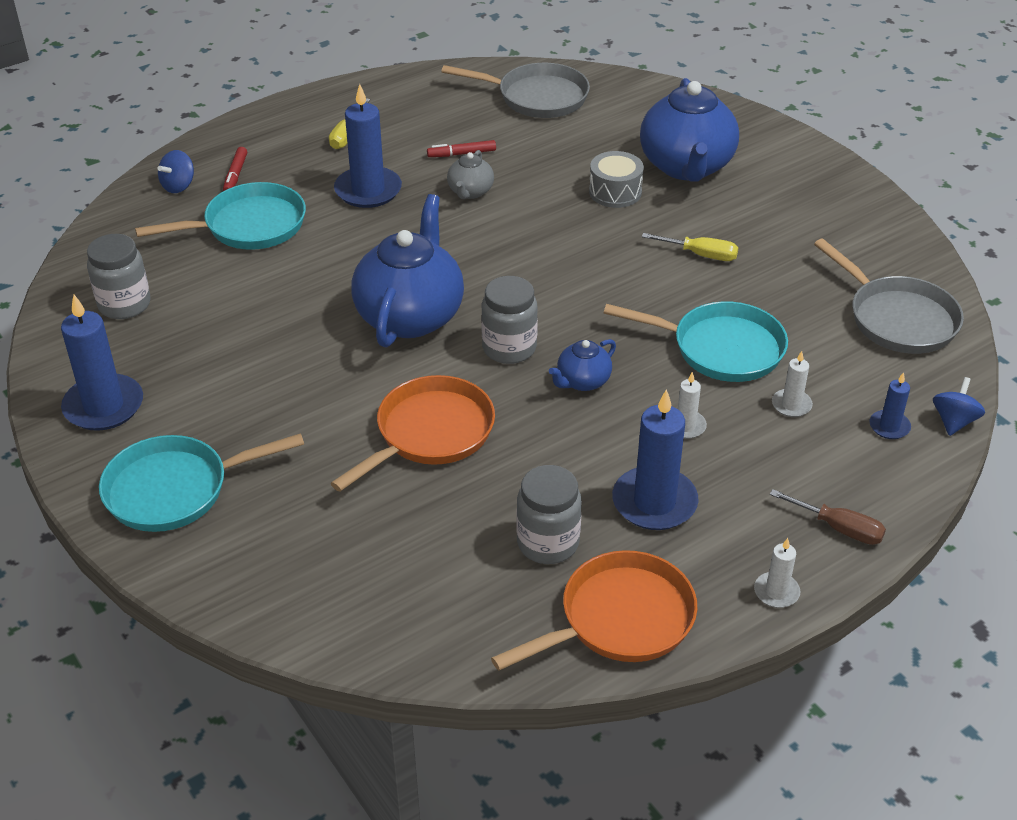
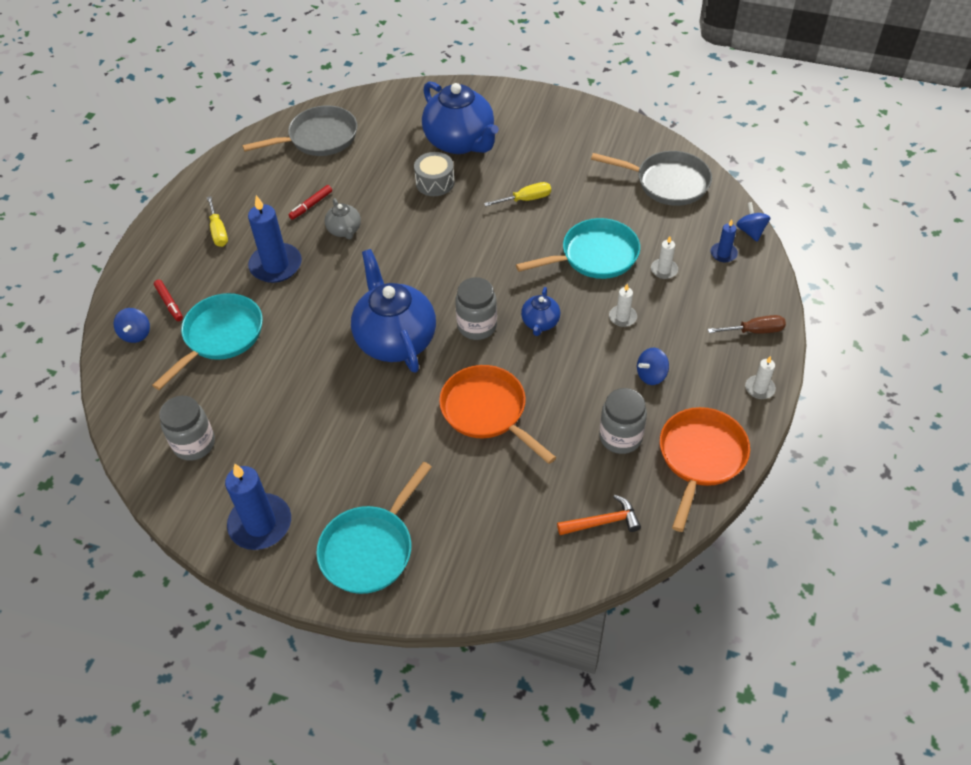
camera: 35 degrees left, 10 degrees up
(430, 433) = (487, 411): orange pan -> orange pan turned 45 degrees counterclockwise
(433, 613) = (602, 522): none -> orange hammer
(654, 502) = (651, 375): blue candle -> blue spinning top

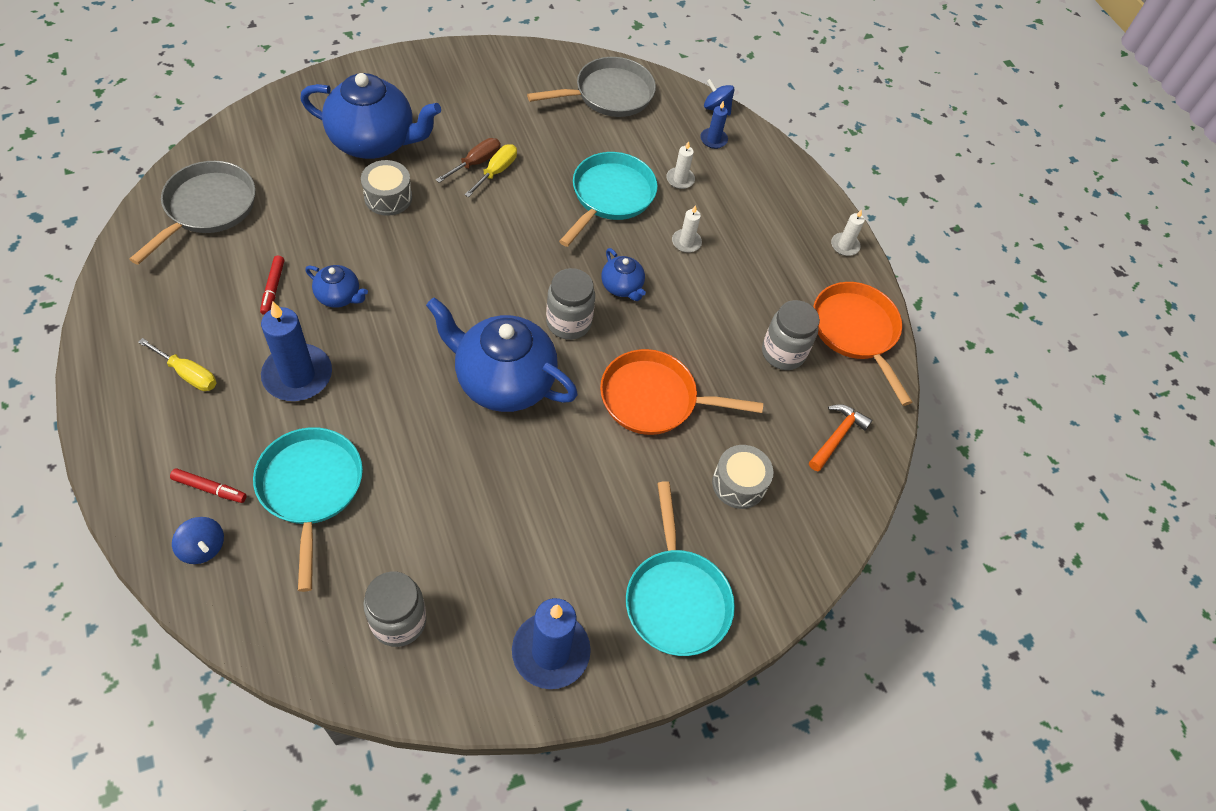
camera: 50 degrees left, 5 degrees up
(344, 230) = (339, 296): grey teapot -> blue teapot
(491, 505) = (739, 484): none -> grey drum
(651, 375) = (756, 282): blue spinning top -> none
(754, 331) = (797, 197): brown screwdriver -> brown screwdriver (476, 163)

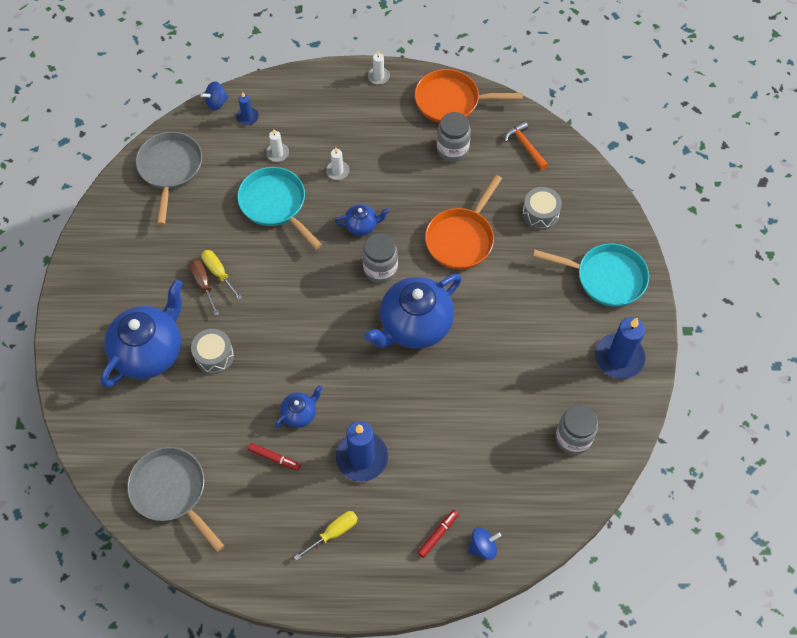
camera: 60 degrees left, 5 degrees up
(311, 489) = (459, 469): turquoise pan -> none

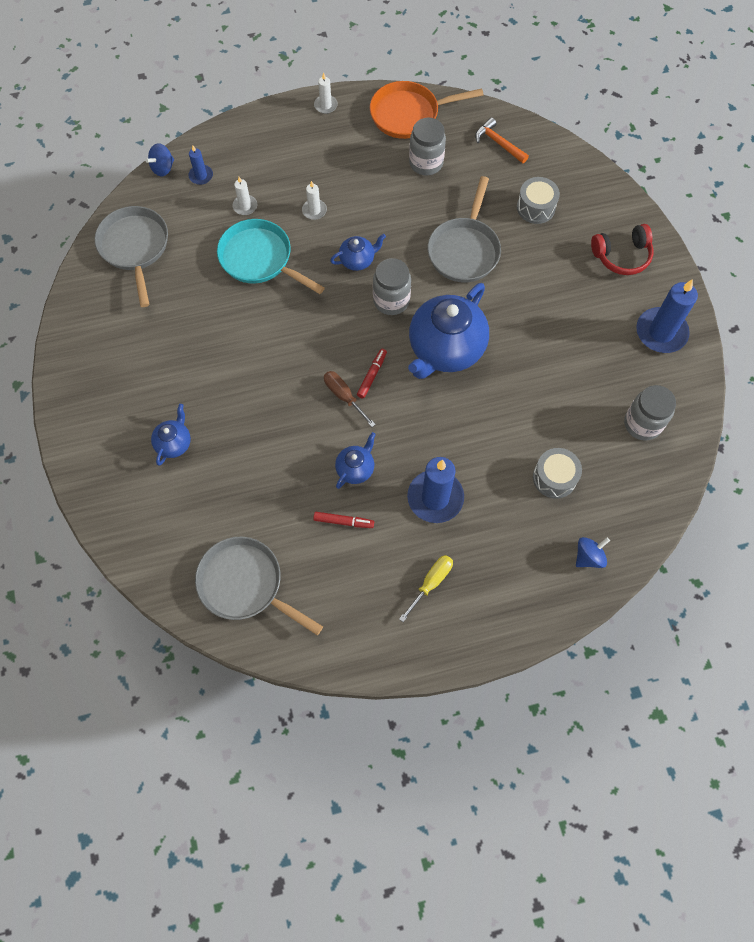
camera: 15 degrees left, 5 degrees up
(150, 351) = (174, 443): blue teapot -> blue teapot, size x0.47
(203, 284) = (210, 359): brown screwdriver -> brown screwdriver (344, 396)
(214, 356) = (245, 431): grey drum -> grey drum (554, 478)
(219, 273) = (222, 343): yellow screwdriver -> none
(437, 534) = (538, 556): red marker -> red marker (372, 375)
(461, 238) = (464, 250): orange pan -> grey pan
(606, 277) = (622, 256): turquoise pan -> red headphones

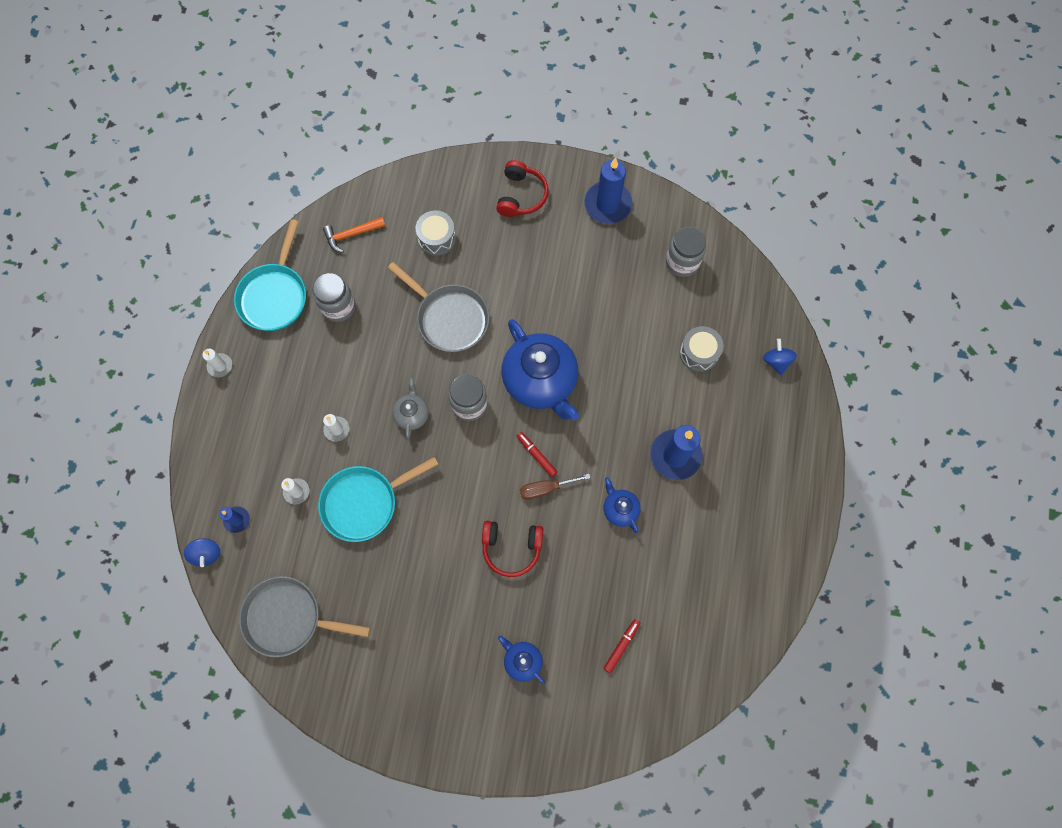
camera: 65 degrees left, 5 degrees up
(245, 584) = (686, 650): grey pan -> none
(274, 391) = (511, 548): none -> red headphones
(343, 521) = (664, 541): red marker -> red marker (621, 646)
(357, 260) = (412, 414): blue teapot -> grey teapot
(409, 114) = (274, 296): orange pan -> turquoise pan
(431, 583) = (748, 494): yellow screwdriver -> none

